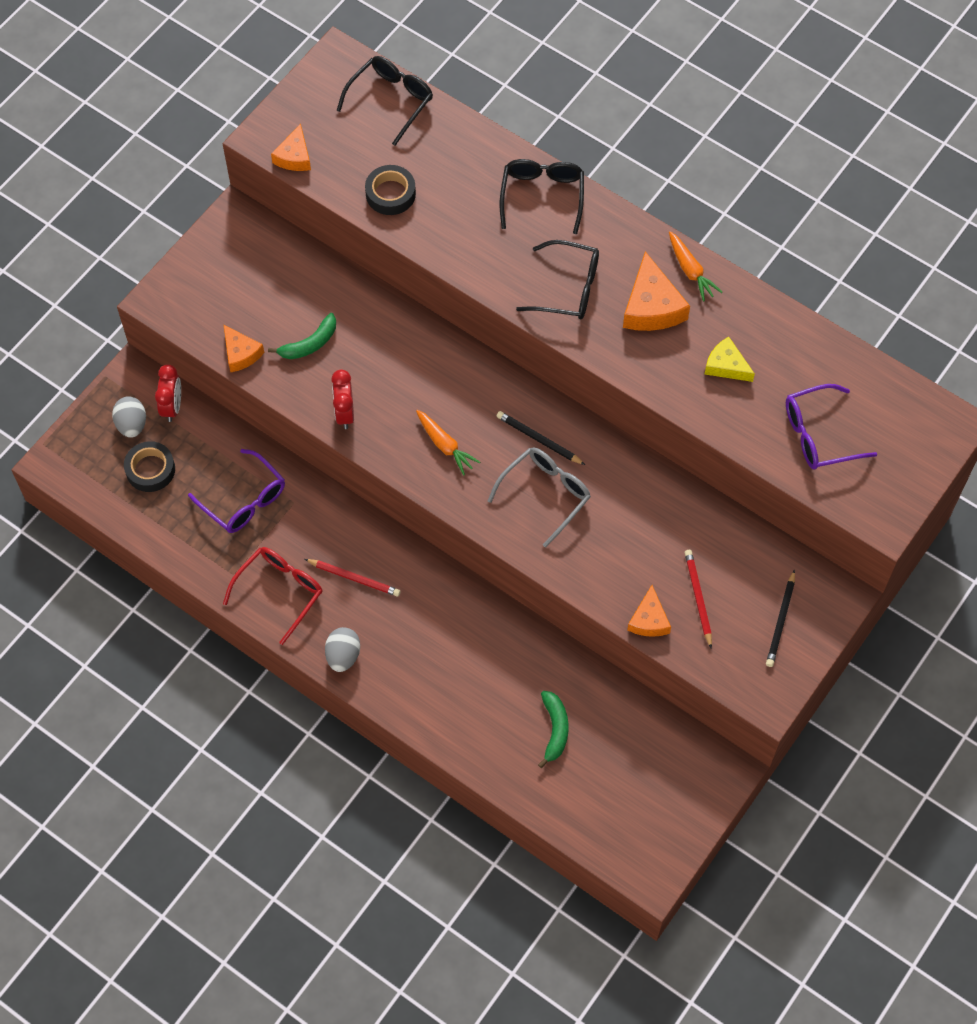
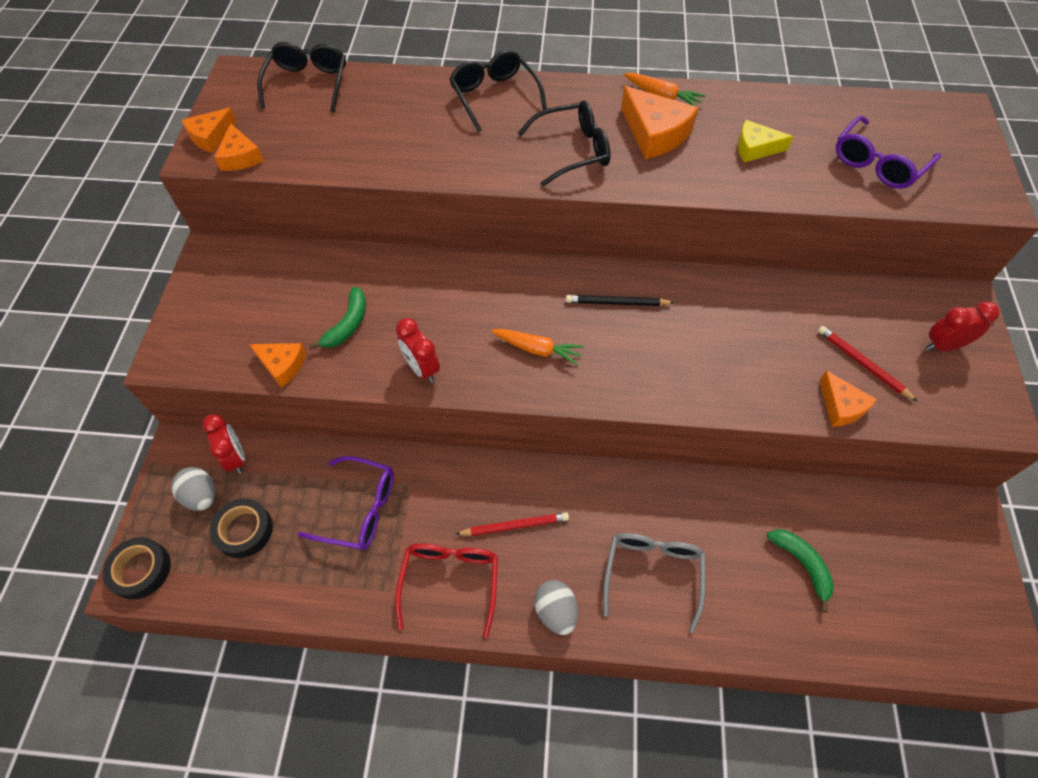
camera: 30 degrees left, 5 degrees down
(281, 122) = (211, 136): none -> orange cheese
(390, 194) = (355, 148): black tape -> black tape (141, 570)
(546, 494) = (660, 345): grey glasses -> grey glasses (652, 573)
(780, 621) = (943, 345): black pencil -> red clock

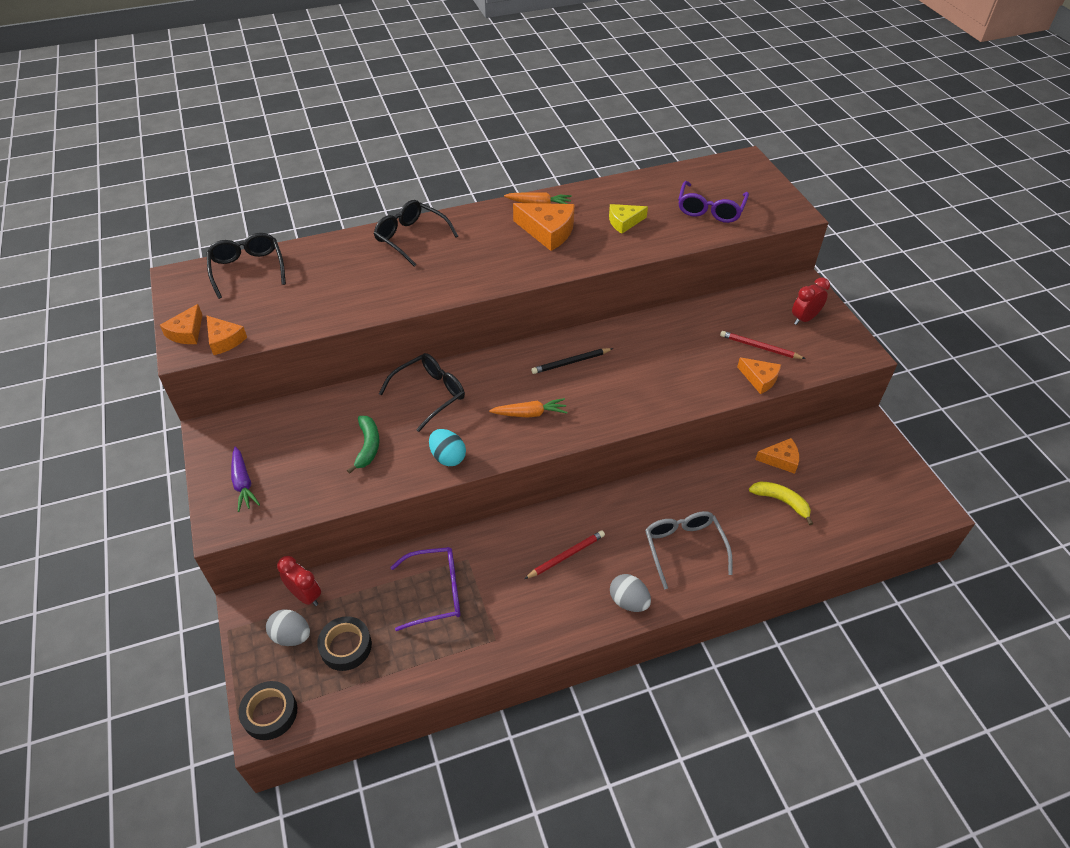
camera: 25 degrees left, 10 degrees down
(208, 320) = (243, 483): none -> purple carrot
(282, 365) = (330, 494): orange cheese -> orange cheese (780, 459)
(422, 368) = (448, 457): red clock -> turquoise egg
(450, 581) = (538, 613): red glasses -> none
(573, 151) = (495, 260): black glasses -> black glasses (430, 394)
(802, 565) = (781, 502): green banana -> yellow banana

